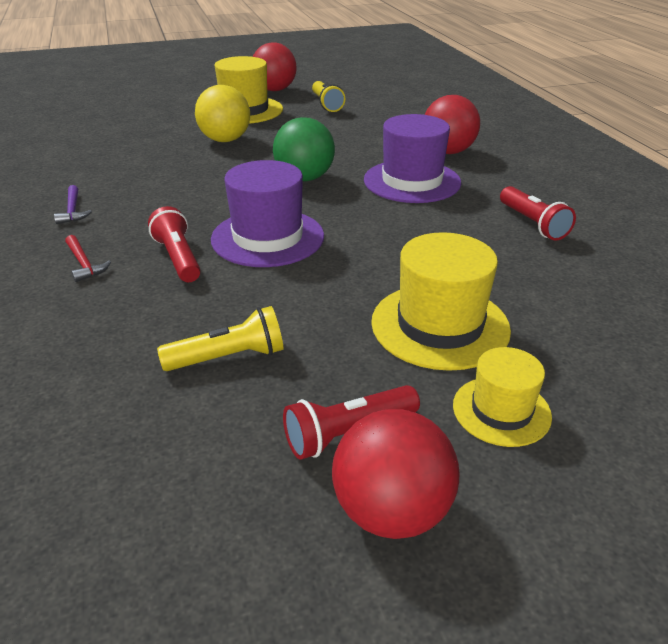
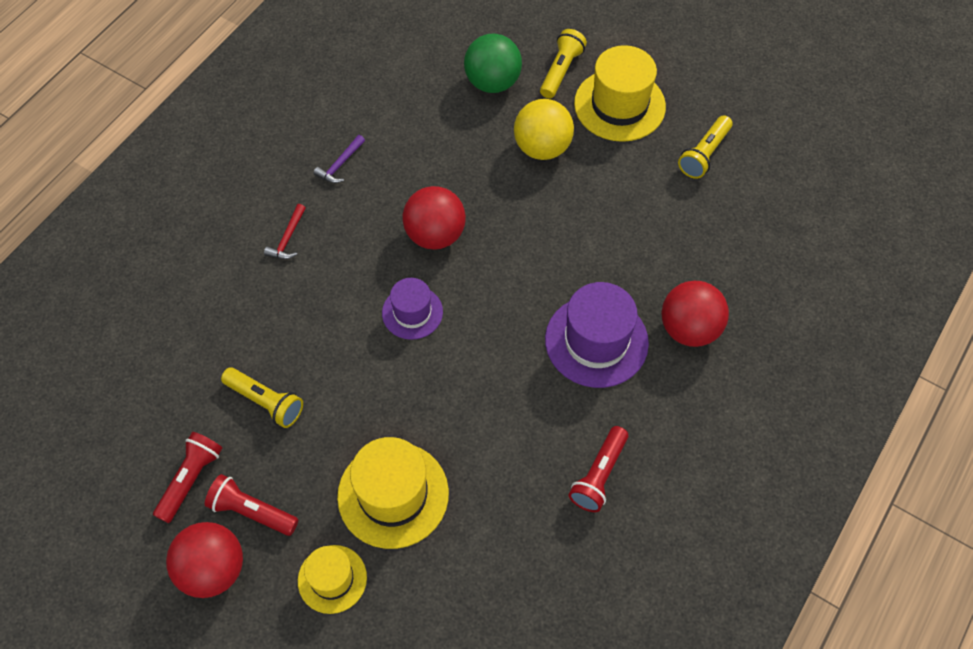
camera: 50 degrees right, 25 degrees up
(178, 258) = (339, 283): red flashlight -> red flashlight (191, 479)
(182, 115) = (561, 71): none -> yellow flashlight
(267, 237) = (412, 312): purple hat -> purple hat, size x0.60
(275, 90) = (696, 84): red ball -> red ball (435, 235)
(304, 178) = (526, 261): green ball -> green ball (492, 82)

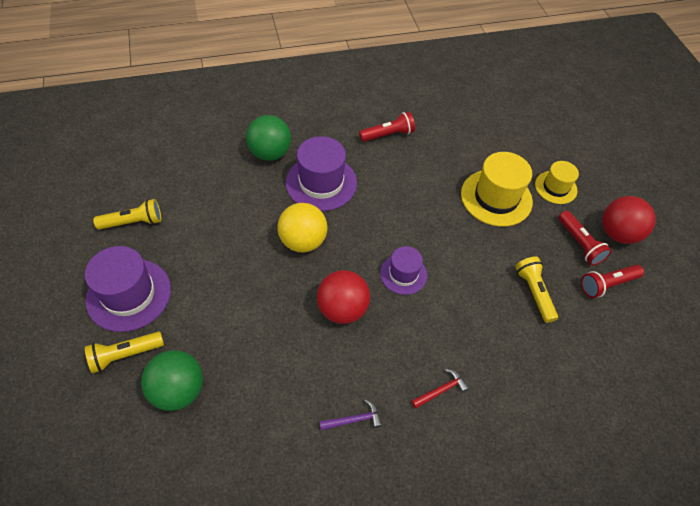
camera: 140 degrees left, 5 degrees down
(542, 148) = (212, 309): yellow ball -> yellow ball (303, 241)
(619, 105) = (129, 294): yellow hat -> purple hat
(689, 329) = (270, 153): red ball -> green ball

